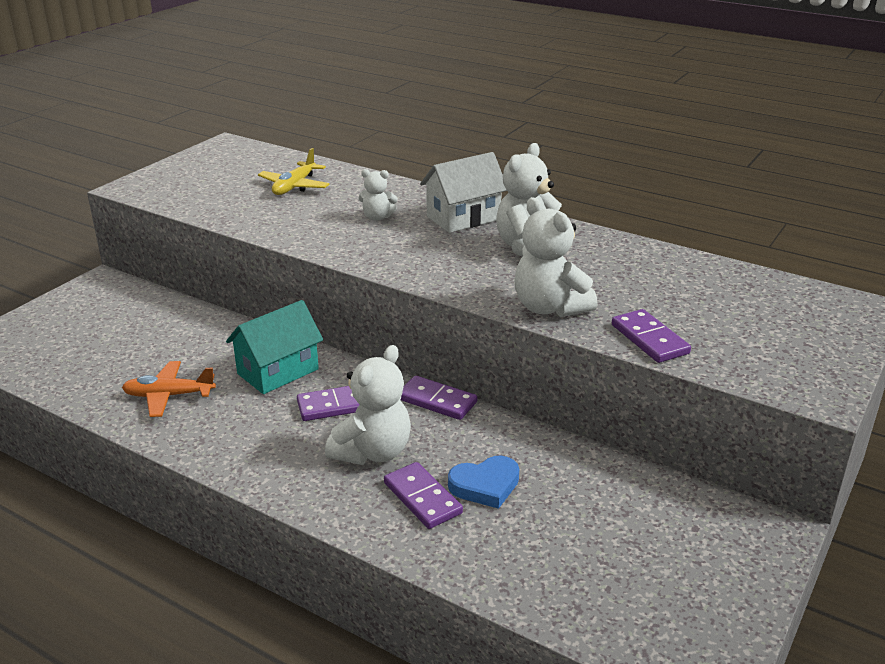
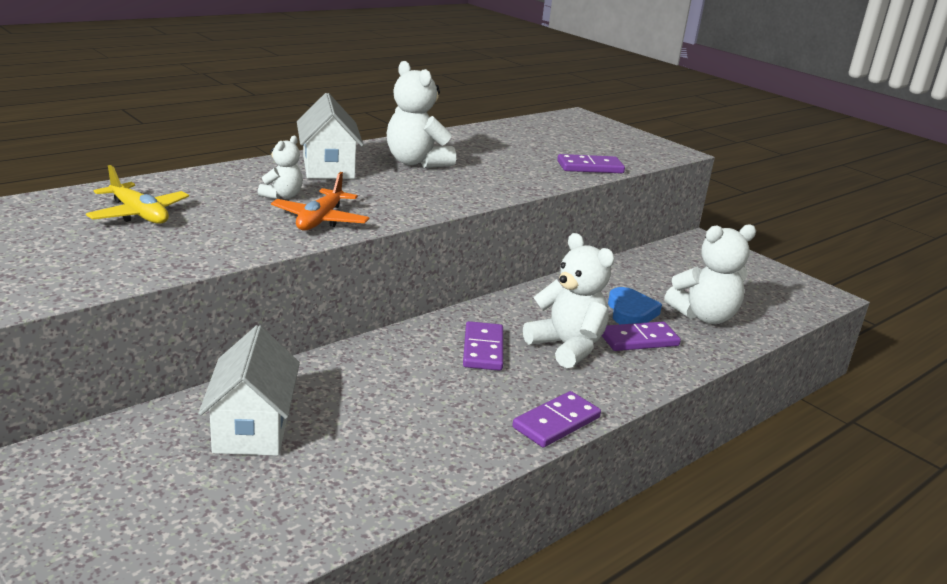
camera: 75 degrees left, 5 degrees down
(168, 335) = (252, 427): none -> white house
(169, 396) = (400, 445): orange plane -> orange plane (320, 220)
(278, 371) = (398, 368): turquoise house -> none
(437, 401) = (504, 303): purple domino -> purple domino (556, 422)
(549, 308) = (525, 180): white teddy bear -> white teddy bear (704, 316)

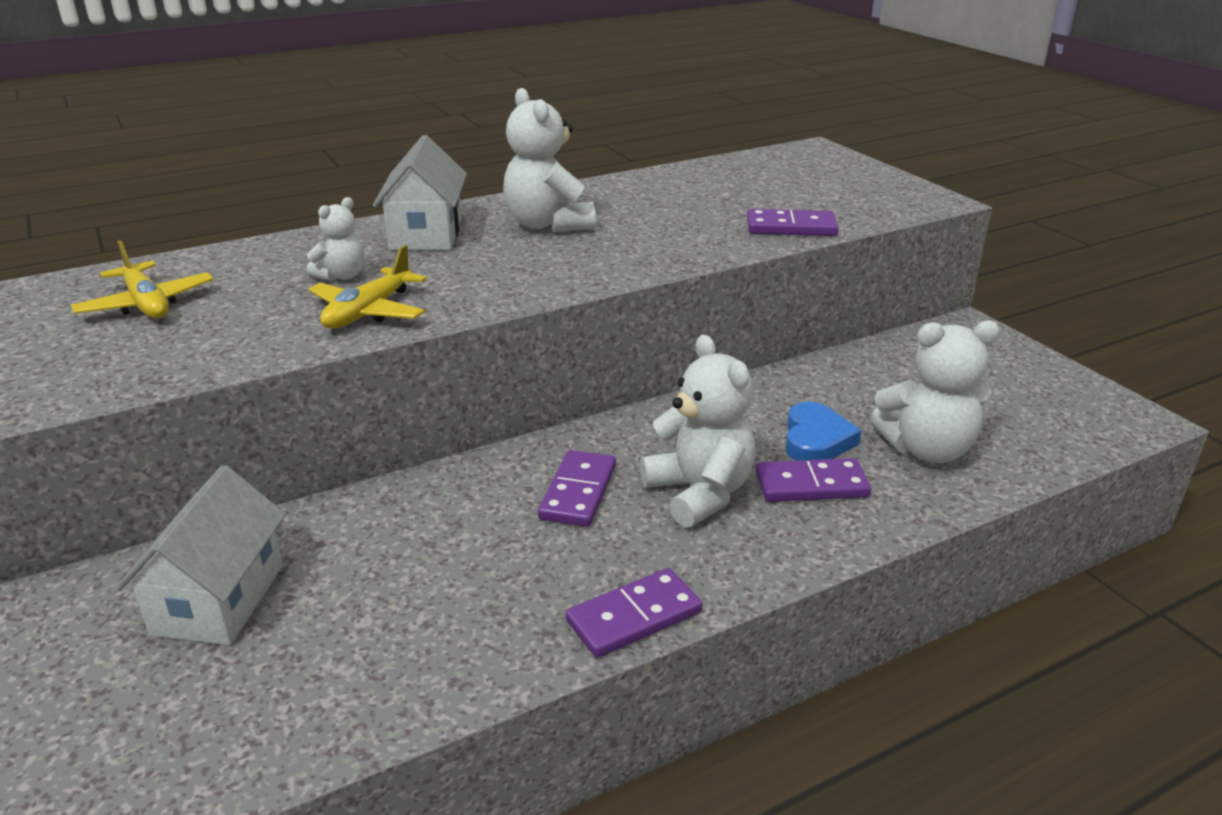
camera: 15 degrees right, 5 degrees up
(320, 220) = (369, 312): orange plane -> yellow plane

